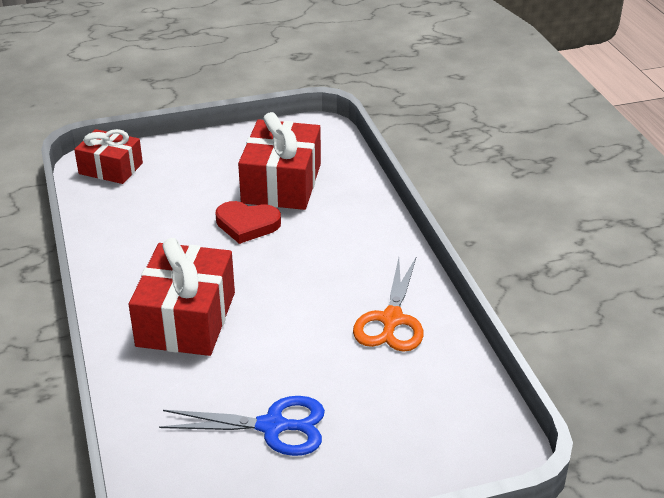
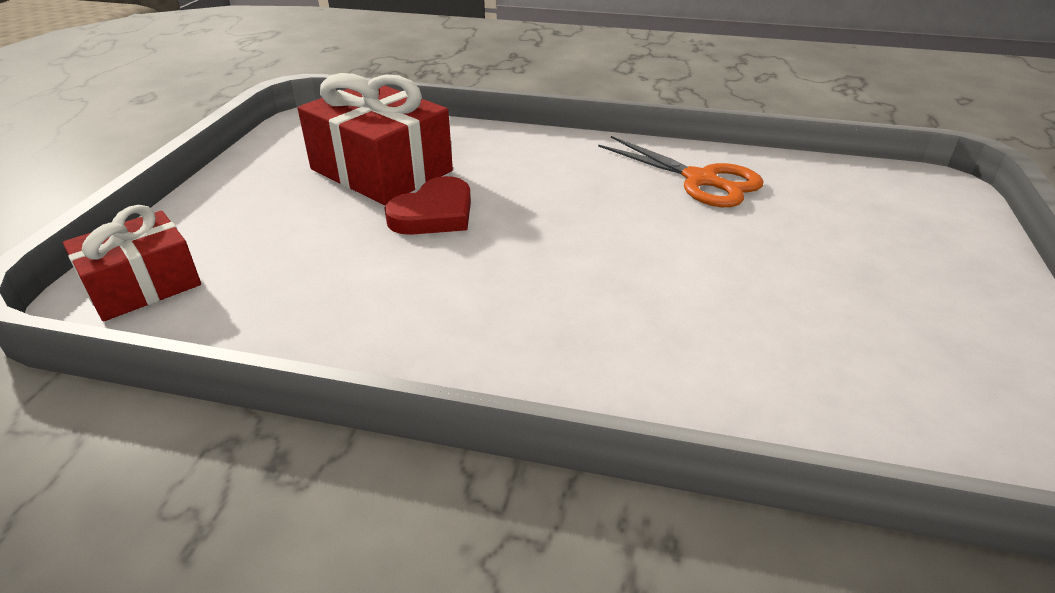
camera: 60 degrees left, 0 degrees up
(186, 319) = (591, 316): red gift -> none
(272, 426) = (859, 307): blue scissors -> none

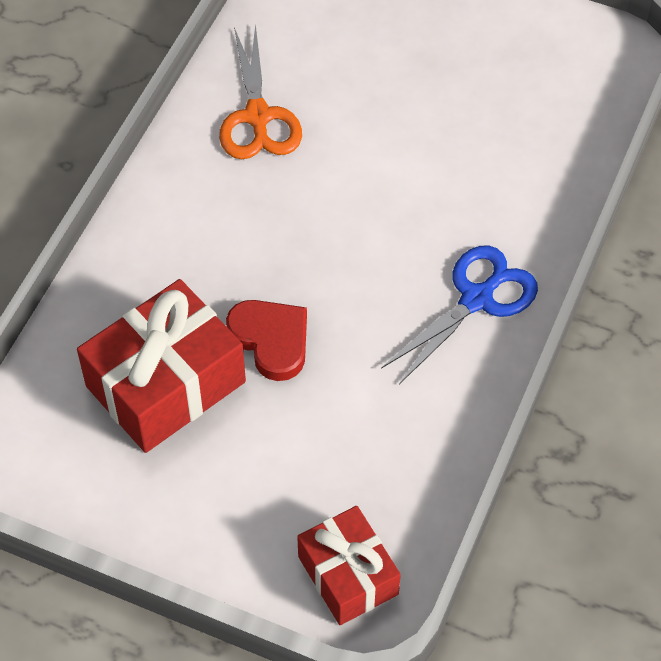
camera: 80 degrees left, 20 degrees up
(517, 346) = (477, 299): none -> blue scissors
(700, 180) = (257, 117): orange scissors -> orange scissors turned 120 degrees clockwise

